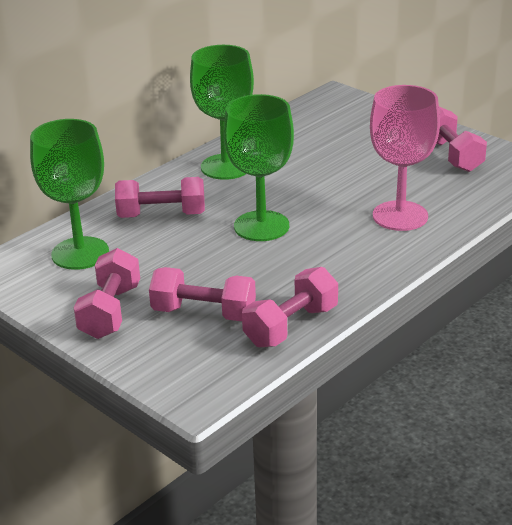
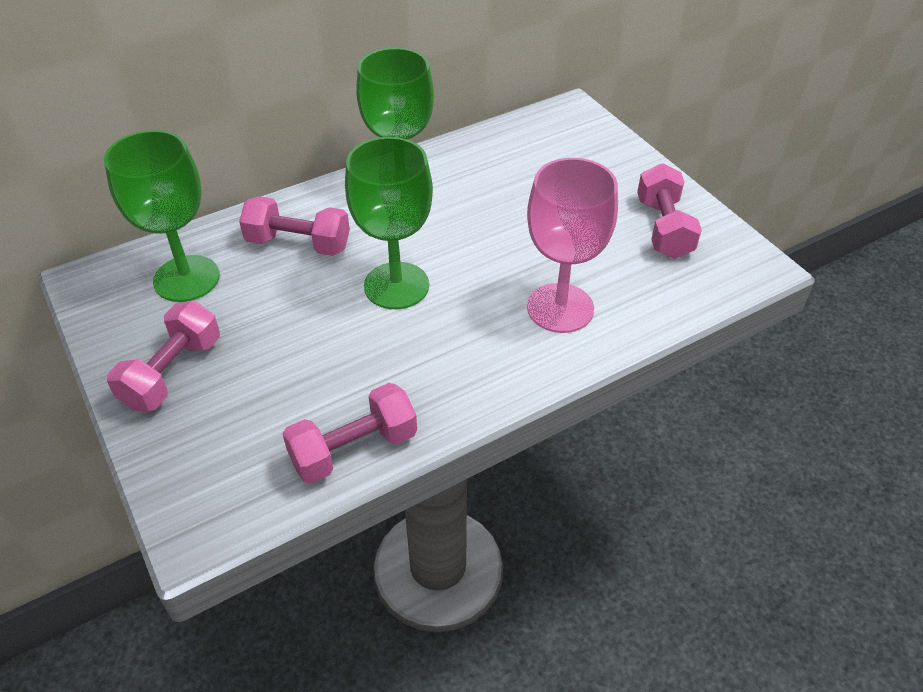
camera: 15 degrees right, 15 degrees up
(204, 313) = (269, 402): pink dumbbell -> none

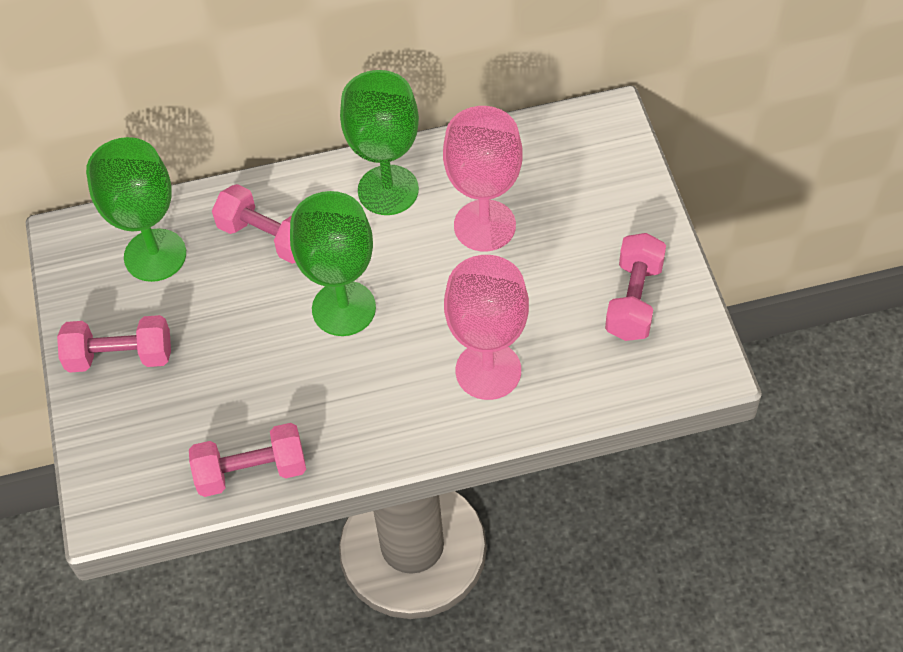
camera: 20 degrees right, 10 degrees up
(172, 373) = (120, 356): pink dumbbell -> pink dumbbell turned 45 degrees clockwise
(502, 199) = (484, 225): none -> pink goblet

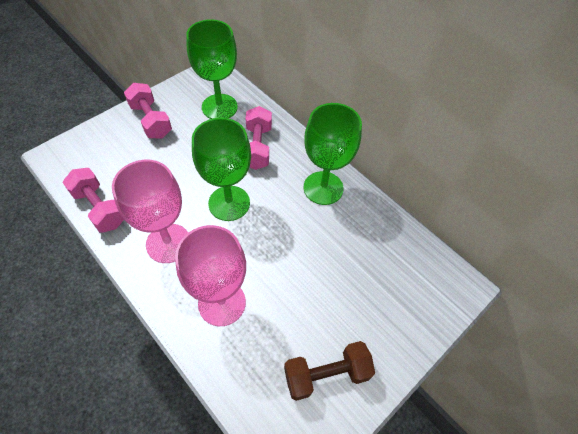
camera: 55 degrees right, 0 degrees up
(484, 225) = (330, 250): pink goblet -> pink goblet (168, 243)
(634, 300) = (326, 374): pink dumbbell -> brown dumbbell

